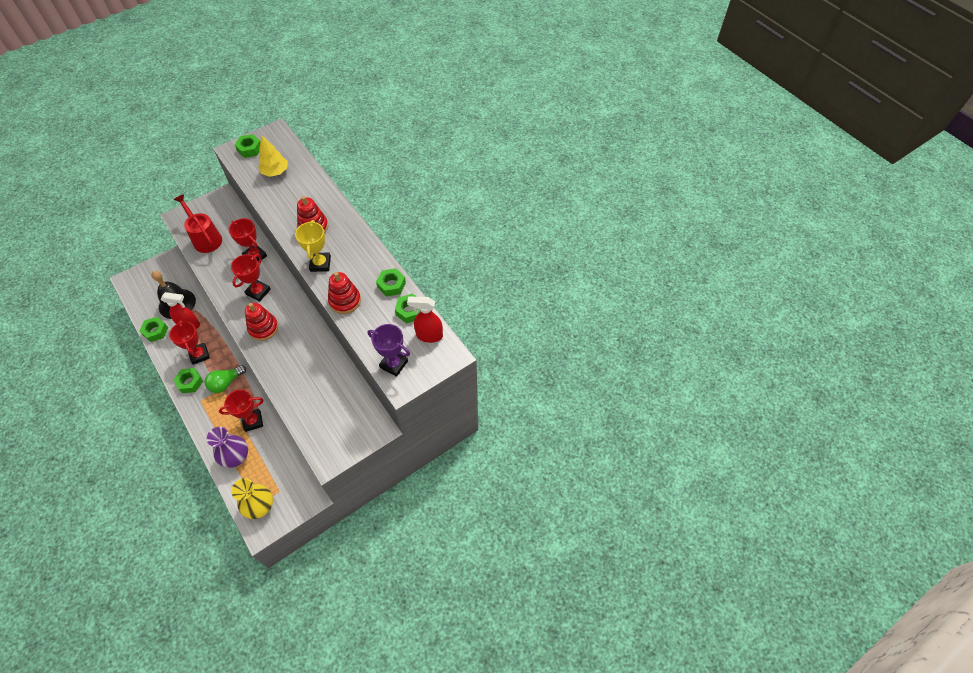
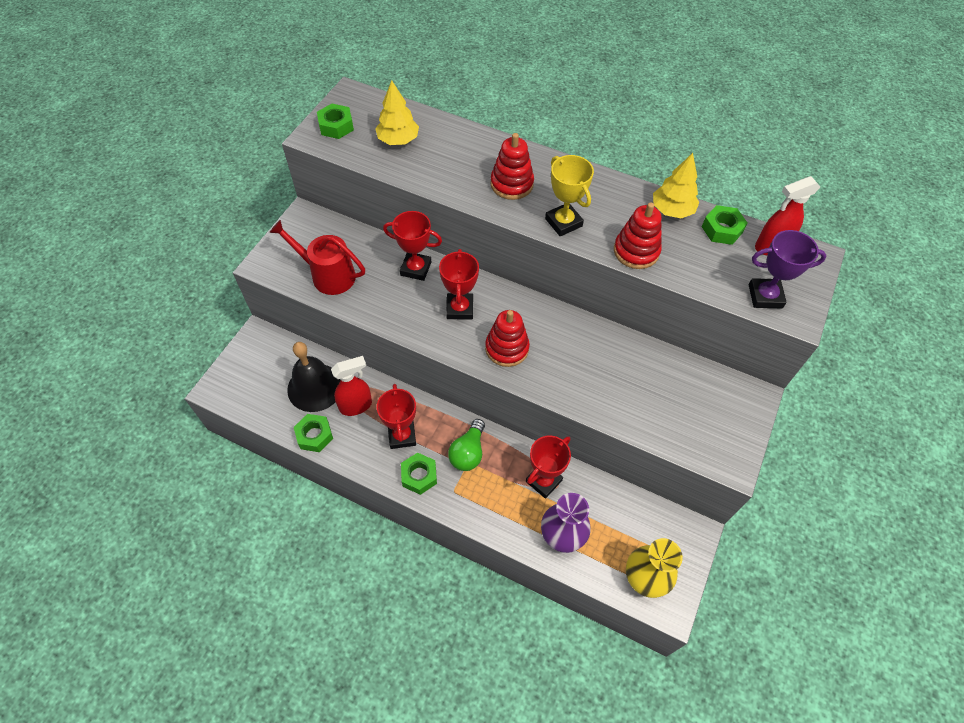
camera: 30 degrees left, 0 degrees up
(199, 355) = (402, 436): red trophy -> red trophy turned 45 degrees clockwise
(391, 285) = (672, 210): green nut -> yellow tree

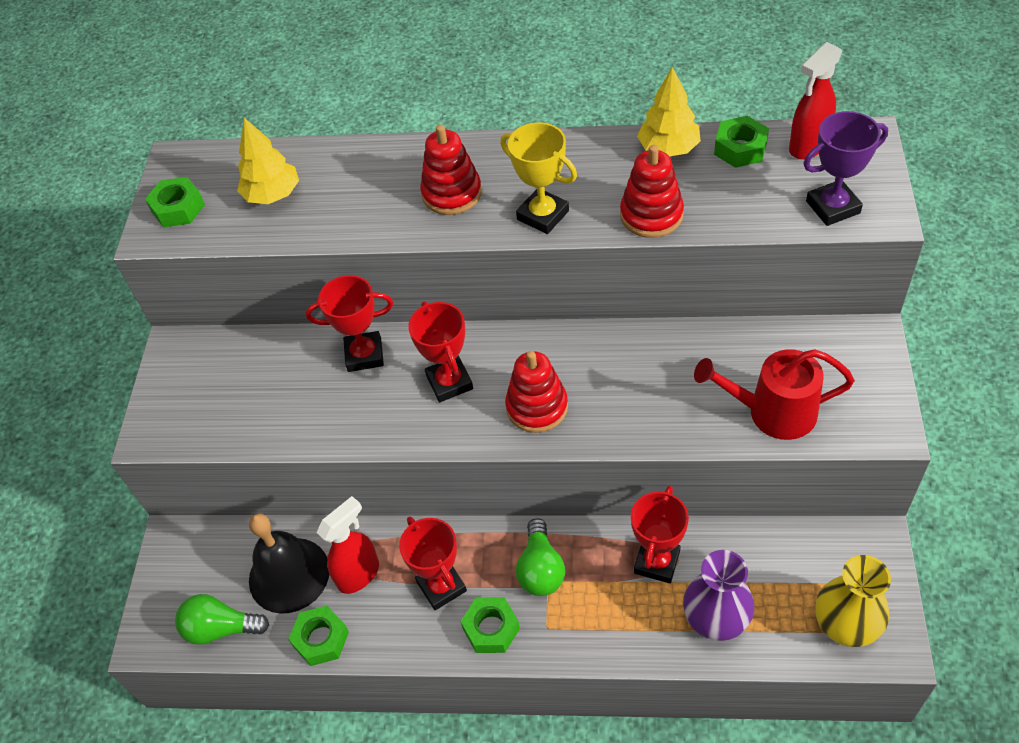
camera: 15 degrees left, 5 degrees down
(260, 402) = (221, 628): none -> green light bulb
(328, 275) = (248, 412): red watering can -> red watering can (772, 412)

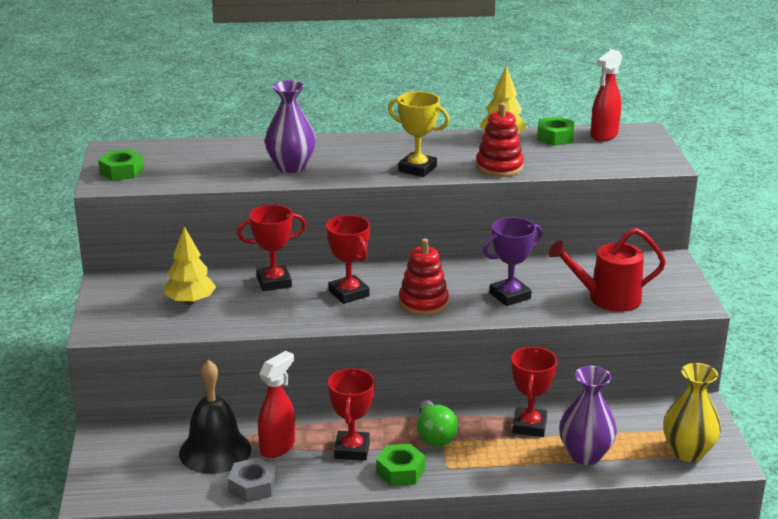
camera: 15 degrees left, 25 degrees down
(221, 628) = (160, 486): green light bulb -> none
(272, 195) = (199, 164): yellow tree -> yellow tree (190, 301)
(321, 639) = (252, 486): green nut -> grey nut
(383, 205) = (291, 167): none -> purple vase
(441, 586) = (352, 450): red trophy -> red trophy turned 45 degrees clockwise
(452, 193) = (343, 160): red stacking toy -> none
(833, 207) = (629, 161): purple trophy -> purple trophy (510, 296)

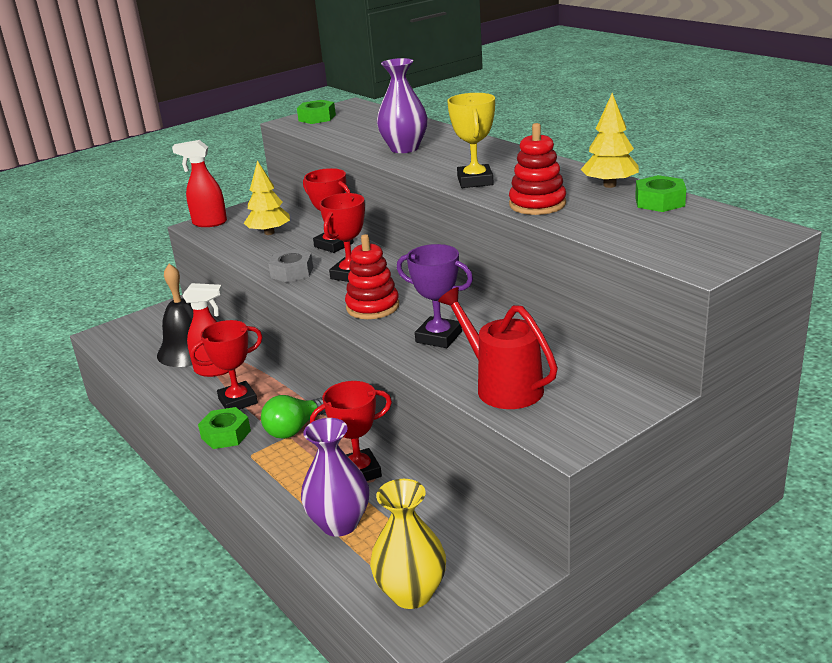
camera: 60 degrees right, 0 degrees up
(252, 486) = (154, 382): grey nut -> grey nut (292, 272)
(603, 135) = (713, 218): red spray bottle -> red spray bottle (209, 223)

